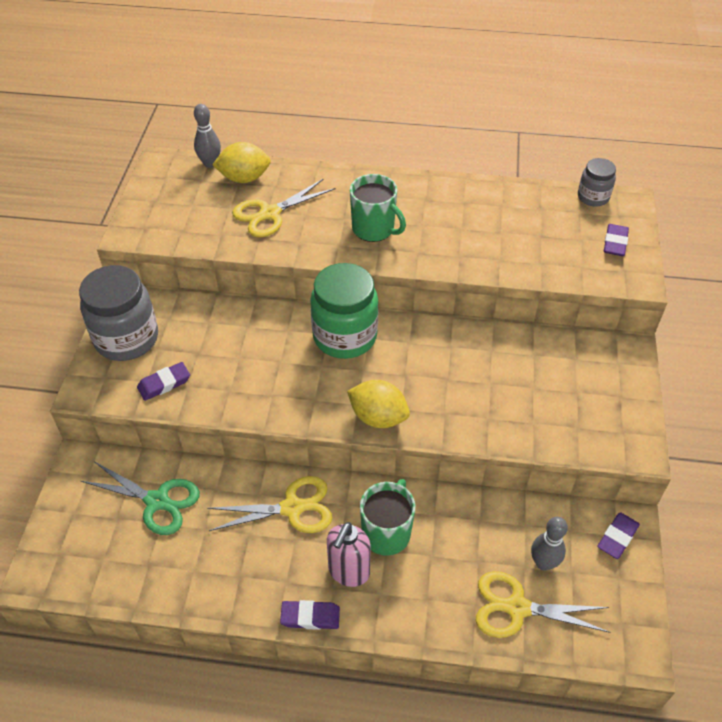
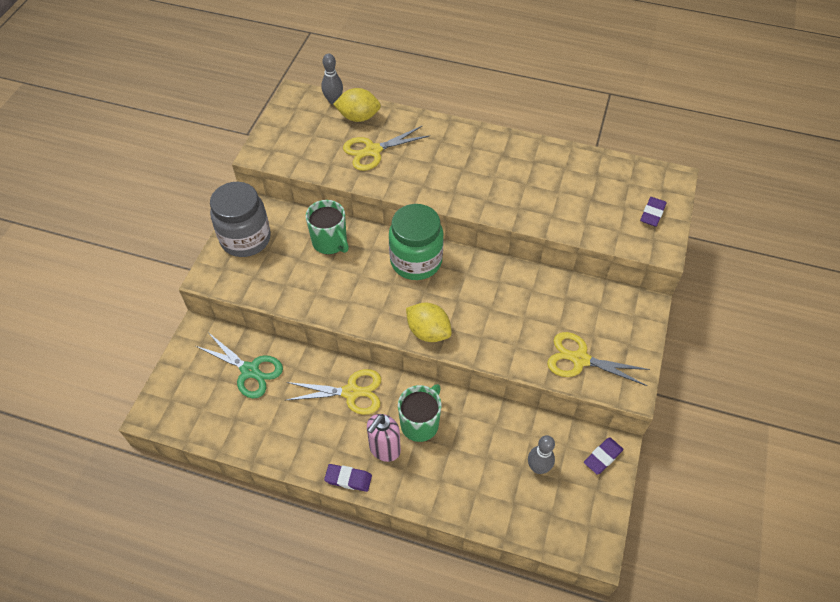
camera: 10 degrees right, 5 degrees up
(164, 384) = (268, 280): purple eraser -> none
(374, 229) = (454, 175): green mug -> green mug (330, 242)
(516, 607) = (508, 499): yellow scissors -> yellow scissors (580, 359)
(593, 197) = (644, 170): grey jar -> none

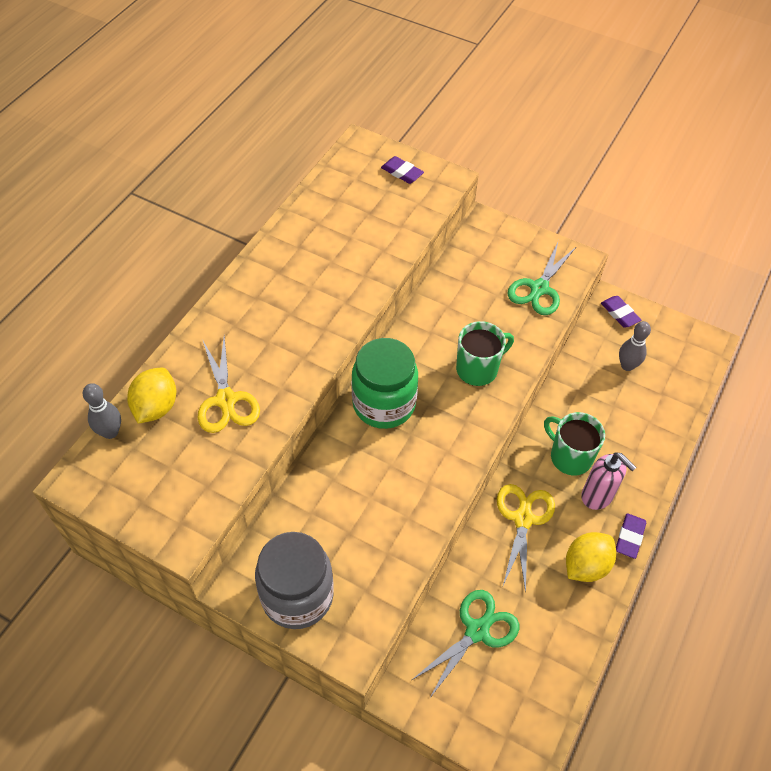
camera: 80 degrees left, 0 degrees up
(330, 242) = (331, 492): green mug -> green mug (478, 369)
(428, 332) = (485, 410): yellow lemon -> yellow lemon (586, 565)
(580, 359) = (539, 289): yellow scissors -> green scissors

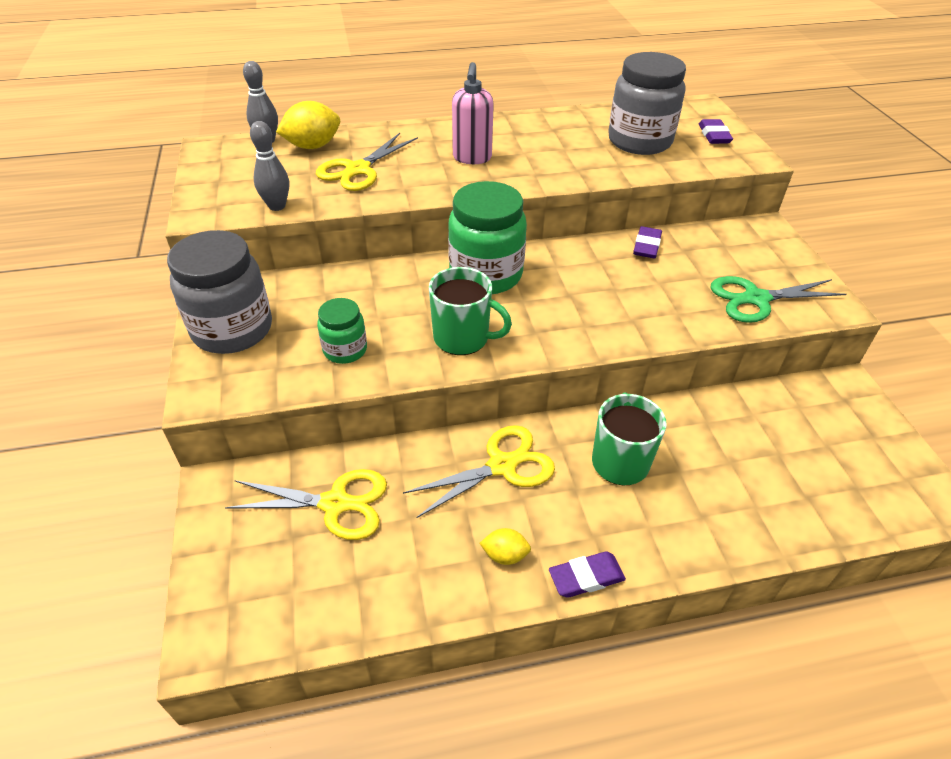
camera: 50 degrees right, 10 degrees down
(367, 215) = (639, 141): none -> grey jar
(385, 538) = (345, 350): none -> green jar
(477, 631) = (336, 504): green scissors -> yellow scissors
(478, 369) = (604, 309): green mug -> green mug (463, 338)
(586, 565) = (505, 555): yellow lemon -> yellow lemon, size x0.55
(597, 496) = (602, 514): pink soap dispenser -> pink soap dispenser (472, 158)
(619, 313) = (846, 400): purple eraser -> purple eraser (646, 246)
(627, 365) = (795, 444): grey bowling pin -> grey bowling pin (277, 206)

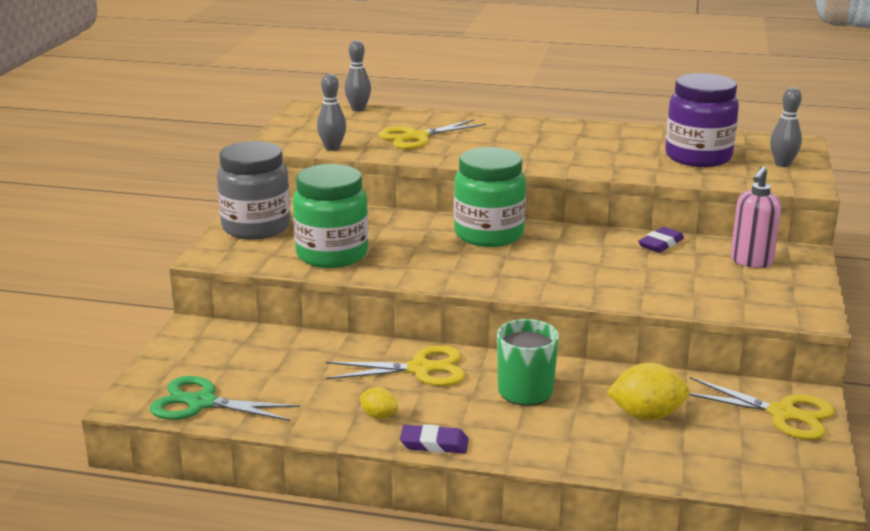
camera: 25 degrees right, 20 degrees down
(313, 146) = (392, 118): yellow lemon -> yellow lemon (646, 415)
(336, 504) = (271, 358): yellow scissors -> yellow scissors (783, 414)
(345, 350) = (332, 255): green jar -> green jar, size x1.87
(463, 338) = (433, 267): green mug -> none
(472, 158) = (523, 145): pink soap dispenser -> pink soap dispenser (751, 262)
(639, 141) = (698, 157): grey jar -> purple jar
(714, 135) = (782, 164): purple eraser -> grey bowling pin
(755, 299) = (733, 296): green scissors -> green scissors (201, 403)

